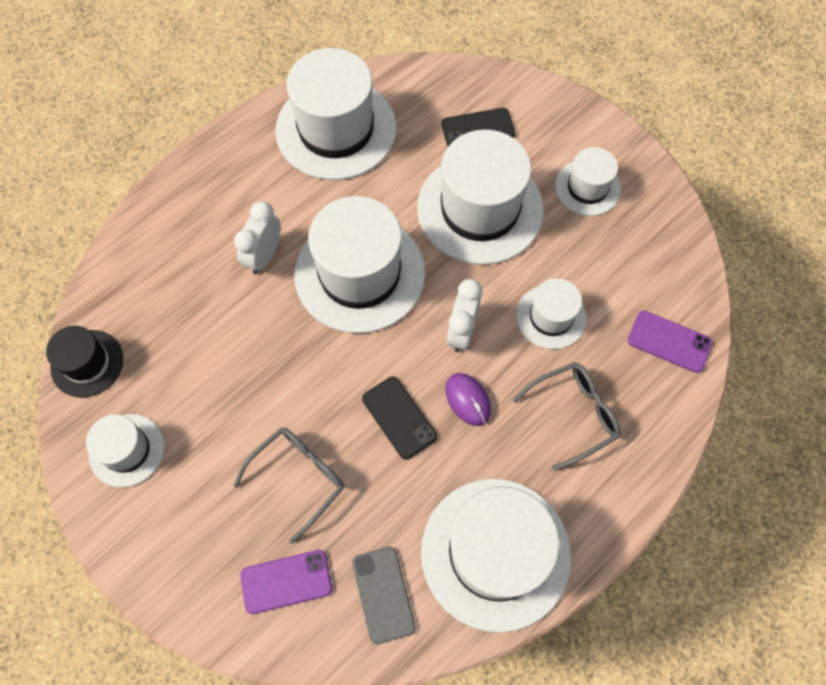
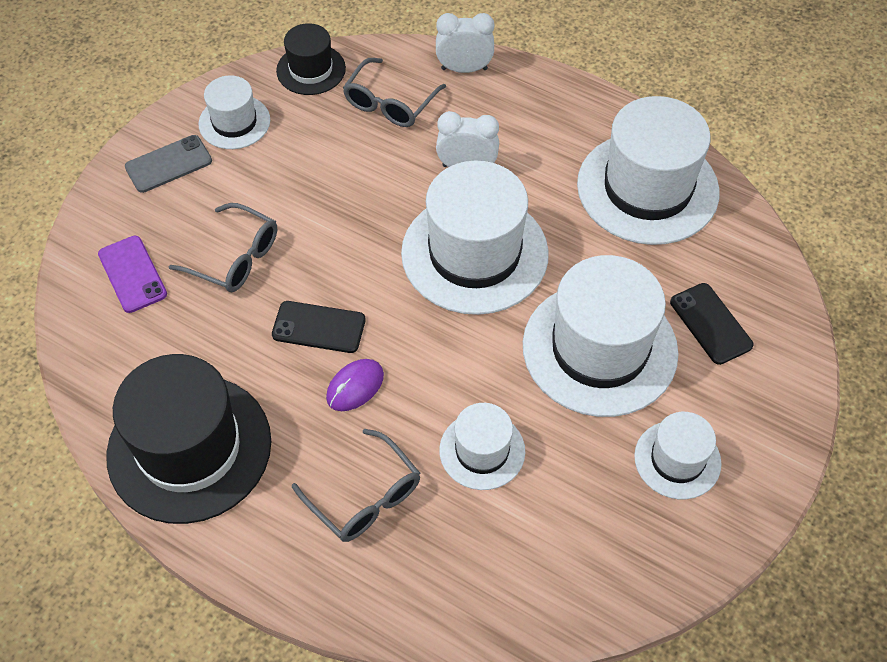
camera: 75 degrees right, 10 degrees down
(161, 301) = (390, 102): none -> grey glasses
(383, 594) = (131, 356): grey phone -> grey phone (168, 164)
(399, 417) = (319, 327): black phone -> black phone turned 60 degrees clockwise
(461, 331) = (435, 363): white clock -> white clock (464, 69)
(495, 553) = (189, 448): white hat -> black hat
(669, 341) = (490, 591): purple phone -> none

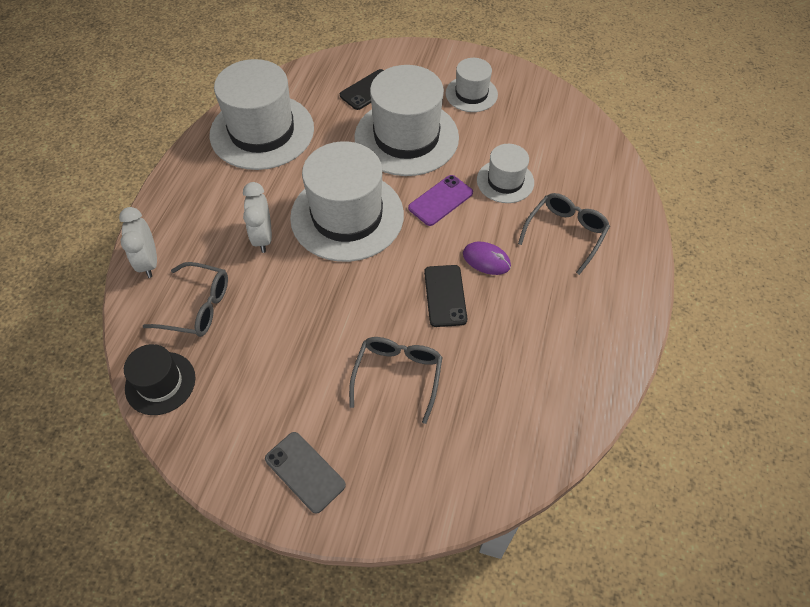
camera: 105 degrees left, 0 degrees up
(132, 274) = (440, 454): purple phone -> purple phone (440, 200)
(189, 448) = (579, 348): black hat -> none
(234, 122) = (240, 430): white hat -> none

